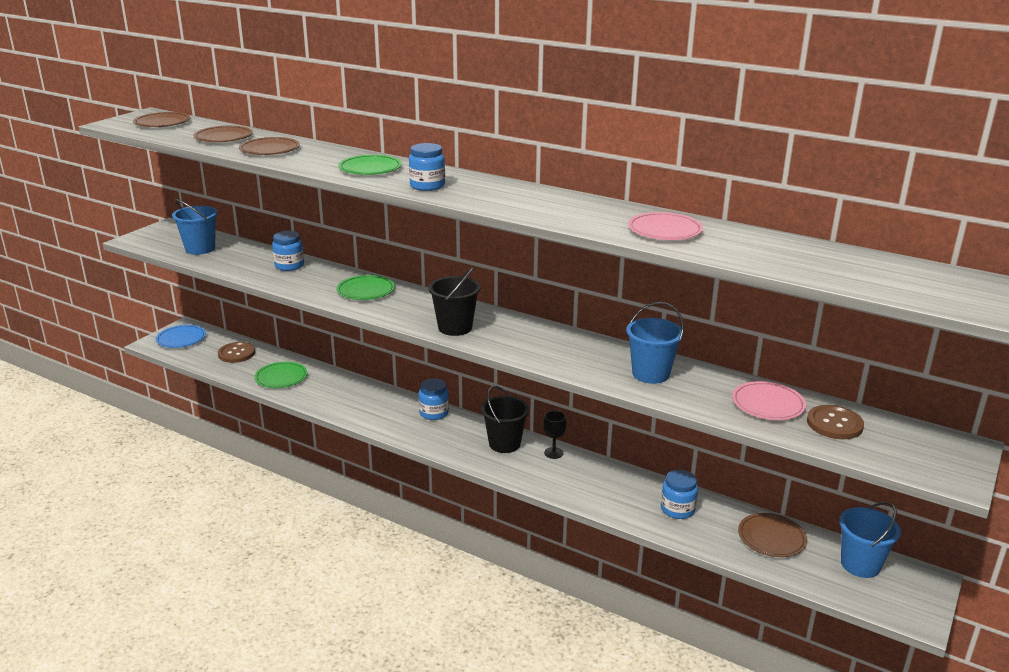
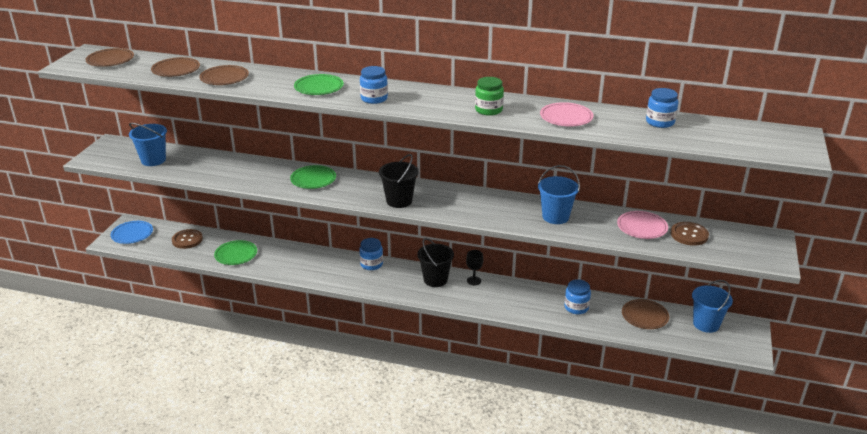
camera: 15 degrees left, 5 degrees up
(289, 266) = (238, 165): blue jar -> blue jar (660, 122)
(564, 212) = (488, 110): none -> green jar

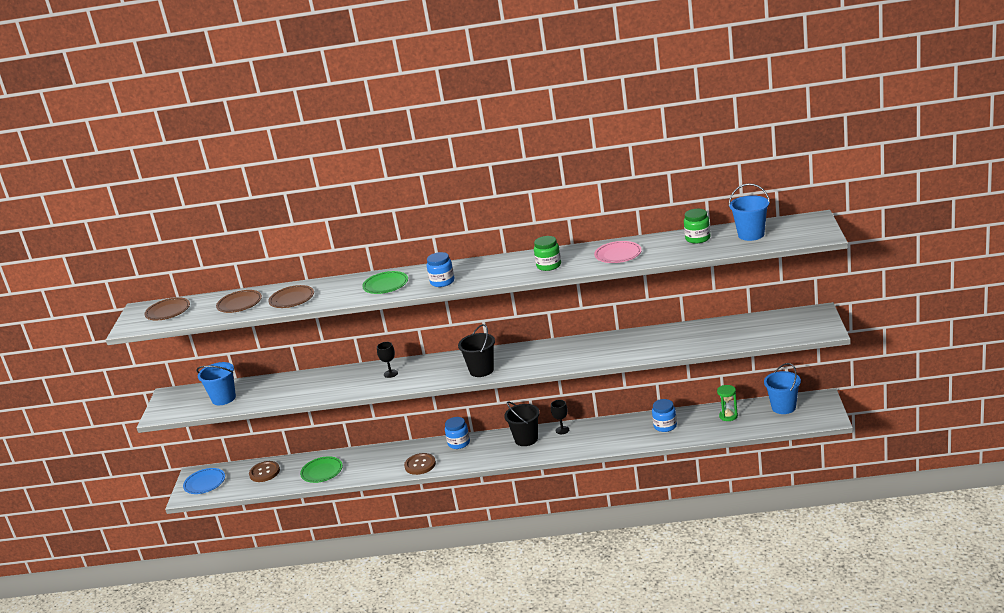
camera: 10 degrees left, 5 degrees down
(313, 179) = (390, 373): green plate -> black goblet
(555, 217) = (628, 345): blue bucket -> blue bucket (751, 234)
(642, 227) = (705, 334): pink plate -> none
(644, 316) = (728, 416): brown plate -> green hourglass
(660, 122) = (698, 238): blue jar -> green jar
(689, 235) = (748, 329): brown button -> brown button (420, 465)

